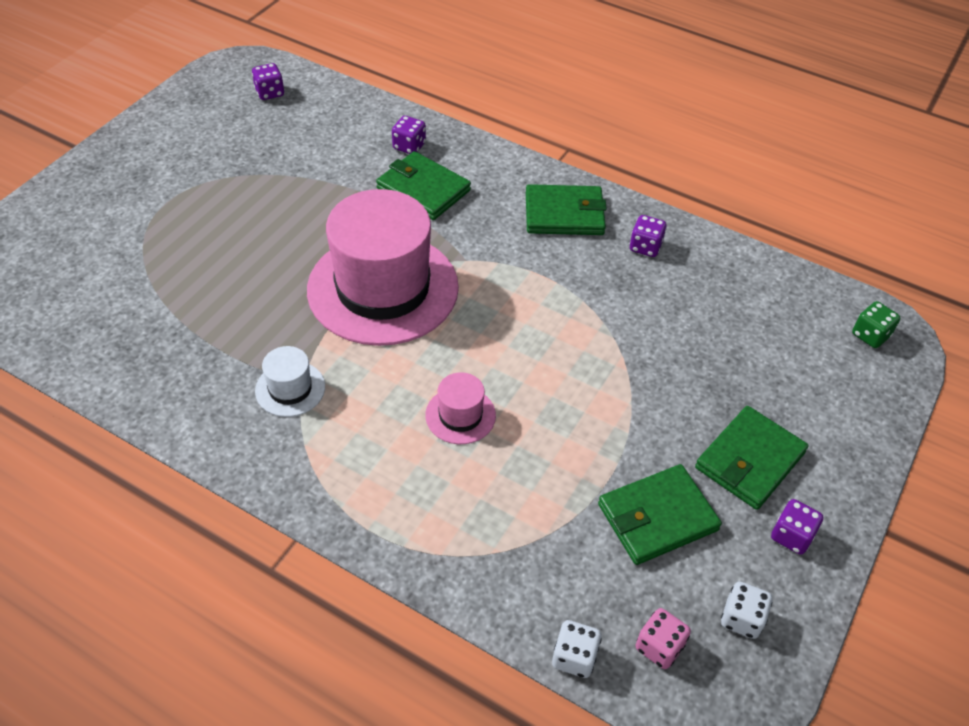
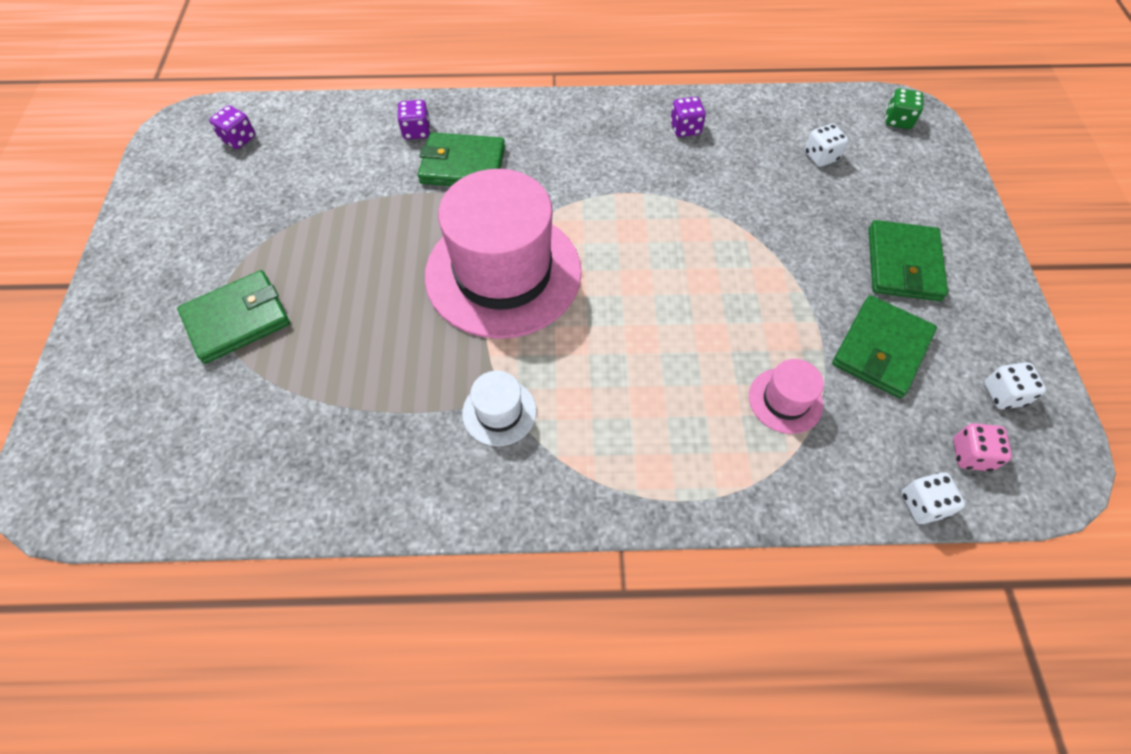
camera: 30 degrees left, 10 degrees up
(460, 415) = (664, 351): pink hat -> pink hat (785, 400)
(564, 214) = (599, 131): green wallet -> green wallet (237, 319)
(756, 330) = (821, 156): none -> white dice
(791, 536) = (979, 307): purple dice -> none

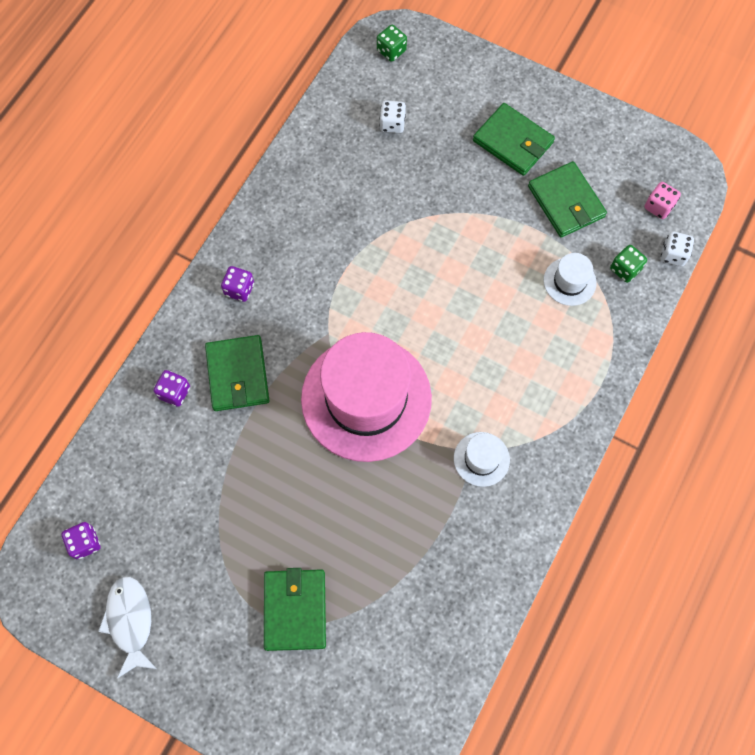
camera: 60 degrees left, 10 degrees up
(175, 201) = (130, 621): none -> white fish
(462, 165) = (237, 375): green wallet -> green wallet turned 45 degrees counterclockwise
(685, 128) = (305, 194): purple dice -> purple dice (239, 289)
(785, 400) = (569, 281): pink hat -> white hat
(853, 455) = (625, 269): none -> green dice
(1003, 394) = (632, 159): white dice -> none

